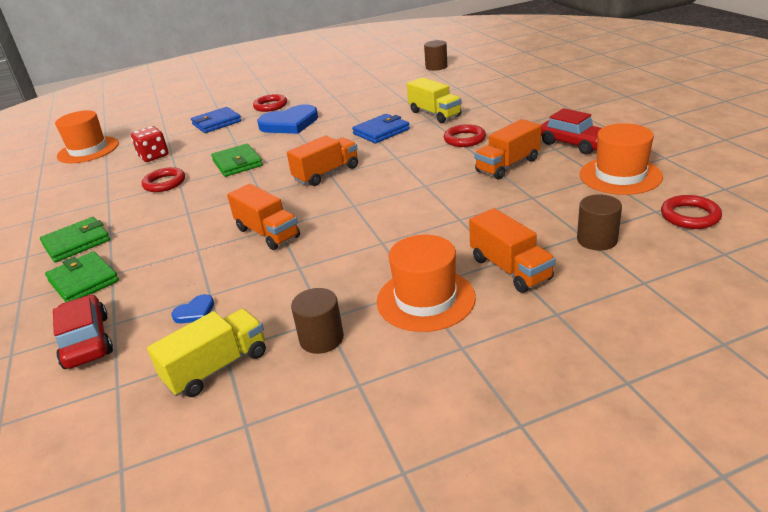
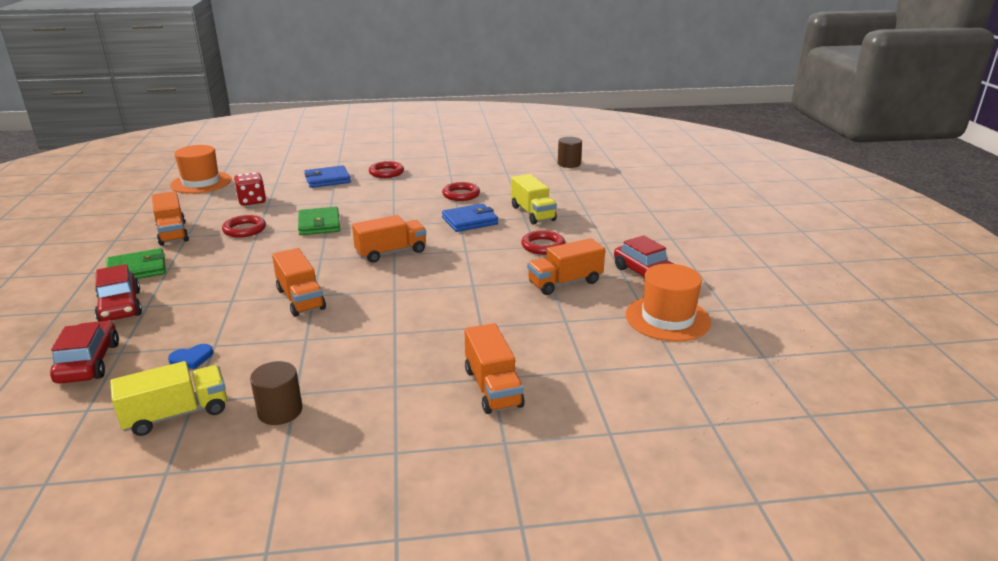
camera: 10 degrees right, 5 degrees down
(83, 281) = (120, 307): green wallet -> red car
(91, 201) = (172, 233): none -> orange truck
(290, 124) = (391, 194): blue heart -> none
(425, 299) = (395, 398): orange hat -> none
(597, 240) = (596, 379): brown cylinder -> none
(690, 216) = (706, 377): red ring -> red ring (461, 194)

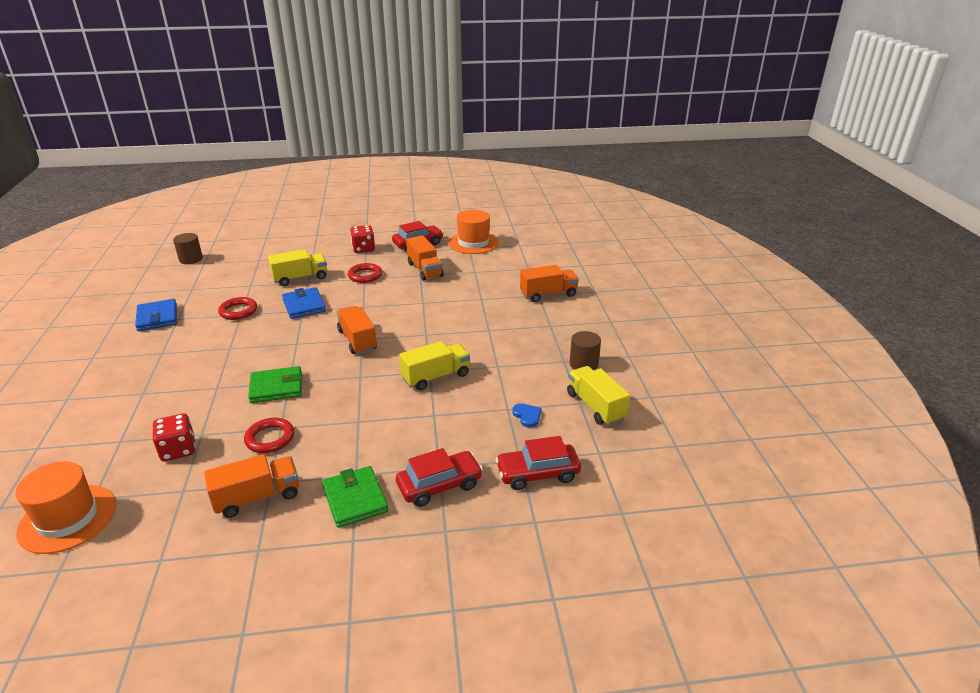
camera: 90 degrees left, 5 degrees up
(300, 299) = (436, 377): orange truck -> yellow truck
(327, 179) = (137, 399): blue wallet -> blue wallet (157, 318)
(386, 172) = (141, 358): red ring -> none
(618, 240) = (363, 249): none -> red dice

